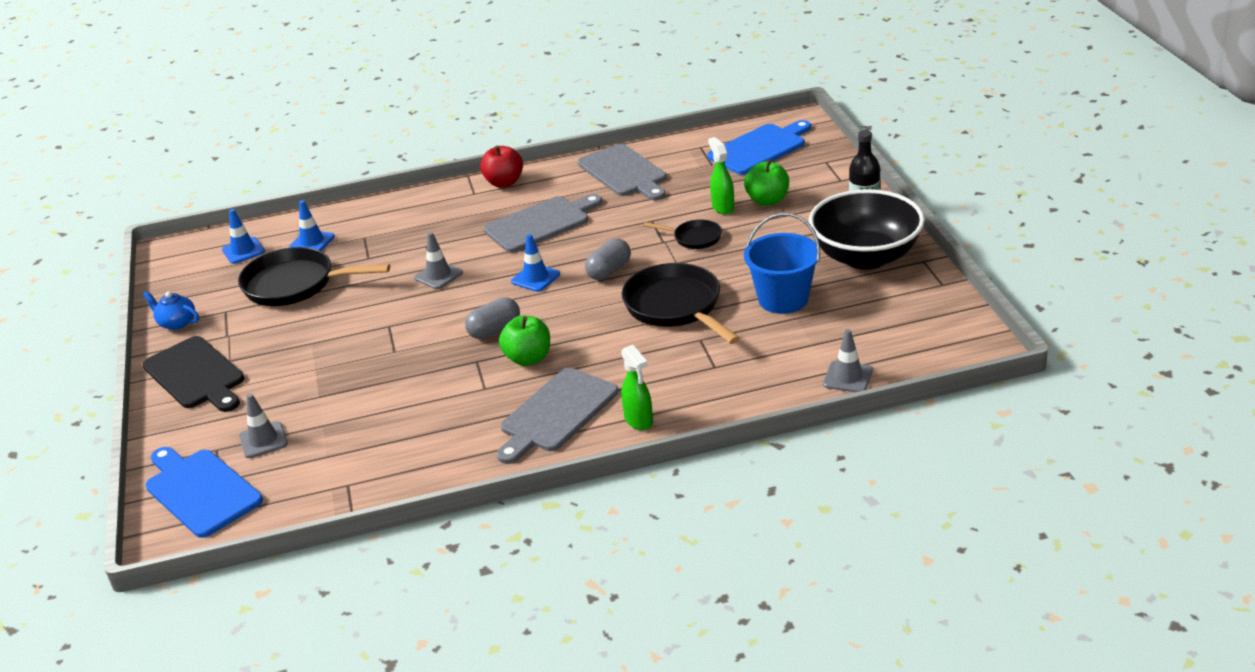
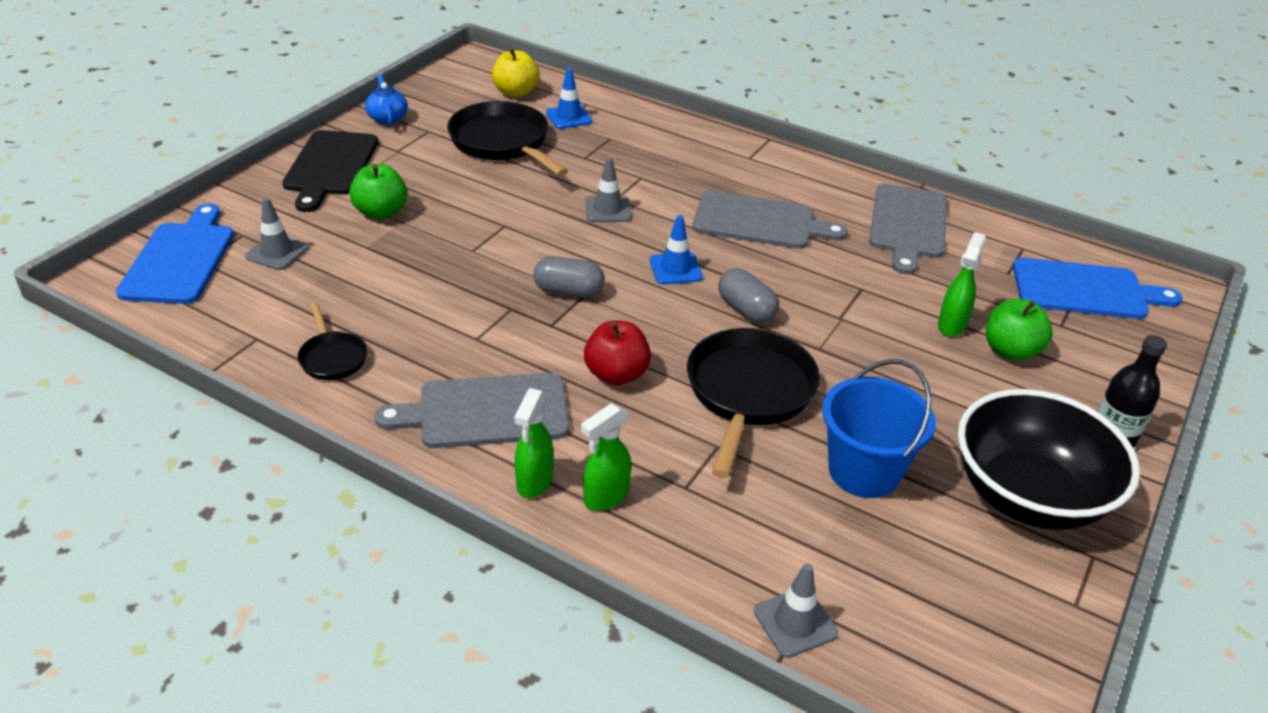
camera: 40 degrees right, 5 degrees up
(243, 251) = (516, 92): blue traffic cone -> yellow apple
(504, 183) = (788, 164): red apple -> red apple (616, 374)
(528, 358) = (550, 339): green apple -> green apple (381, 212)
(609, 271) = (746, 310): grey capsule -> grey capsule turned 60 degrees clockwise
(684, 399) = (605, 497): none -> green spray bottle
(694, 238) = (875, 336): black pan -> black pan (332, 357)

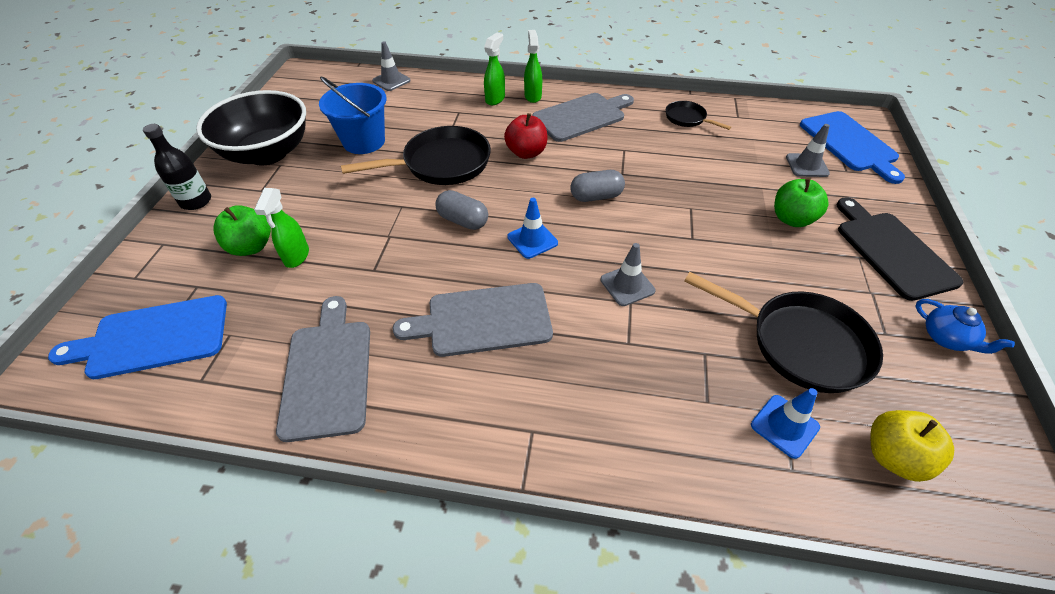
camera: 160 degrees right, 10 degrees up
(748, 393) = (441, 164): black pan -> black pan turned 105 degrees counterclockwise

